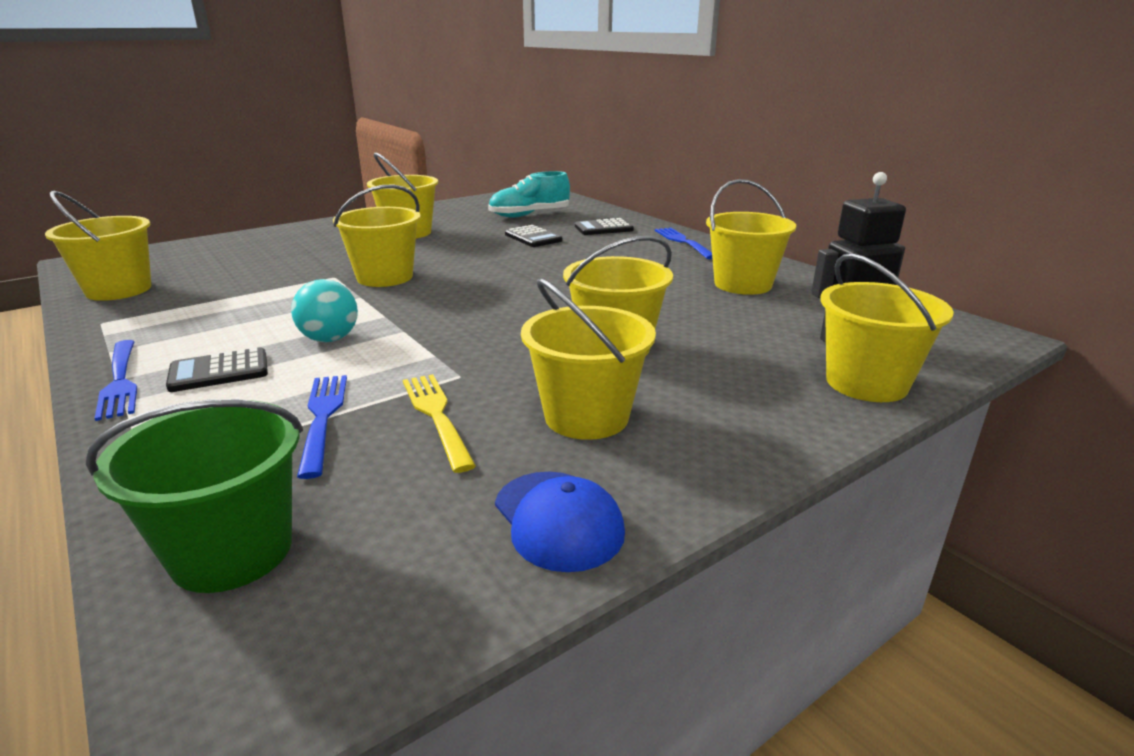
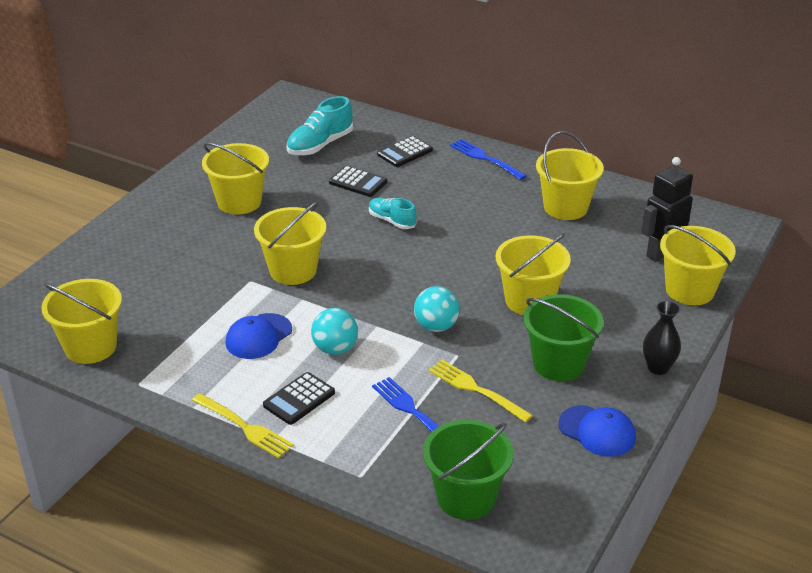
camera: 25 degrees left, 10 degrees up
(120, 381) = (244, 427): blue fork -> yellow fork
(272, 314) = (258, 336): none -> blue cap
(469, 345) = (436, 326): none -> turquoise ball
(532, 263) = (392, 221): none -> turquoise shoe
(586, 416) = (558, 364): yellow bucket -> green bucket
(744, 460) = (658, 368): none -> black vase

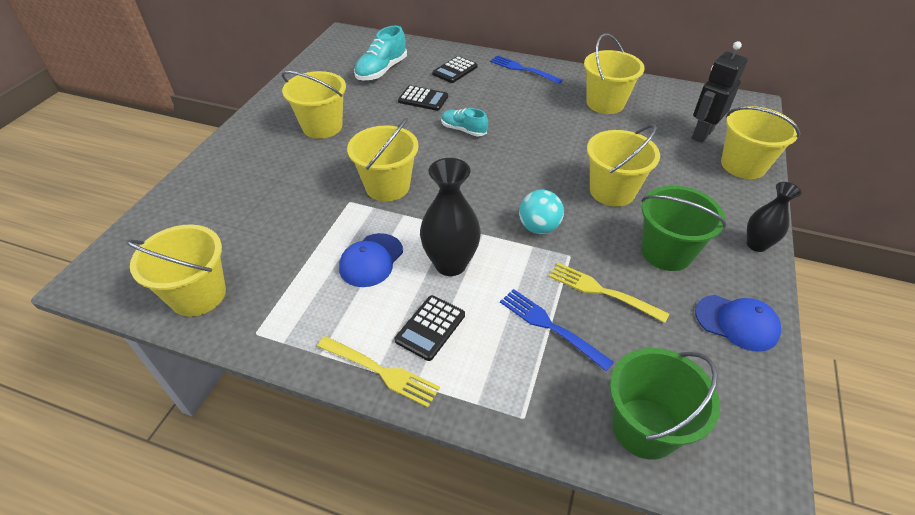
camera: 10 degrees left, 10 degrees up
(335, 349) = (450, 264): turquoise ball -> black vase

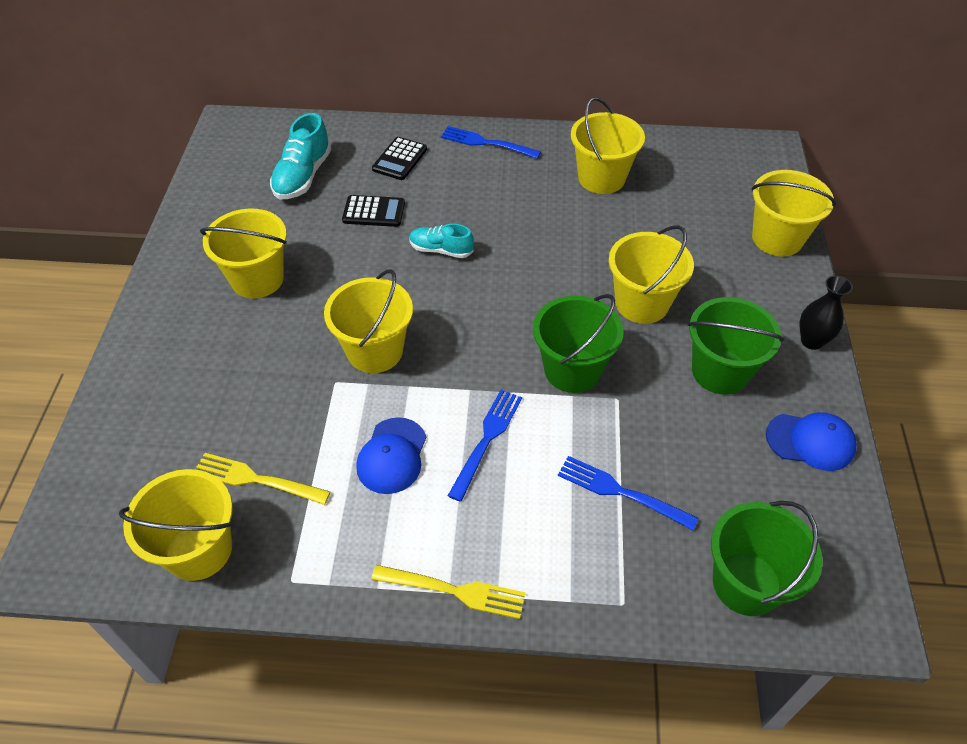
camera: 15 degrees left, 5 degrees up
(430, 328) = (491, 525): black calculator -> none
(450, 264) = (486, 440): black vase -> blue fork
(538, 227) = (572, 370): turquoise ball -> green bucket
(602, 291) = (664, 436): yellow fork -> yellow fork (256, 479)
(702, 134) = (723, 203): black robot -> none

